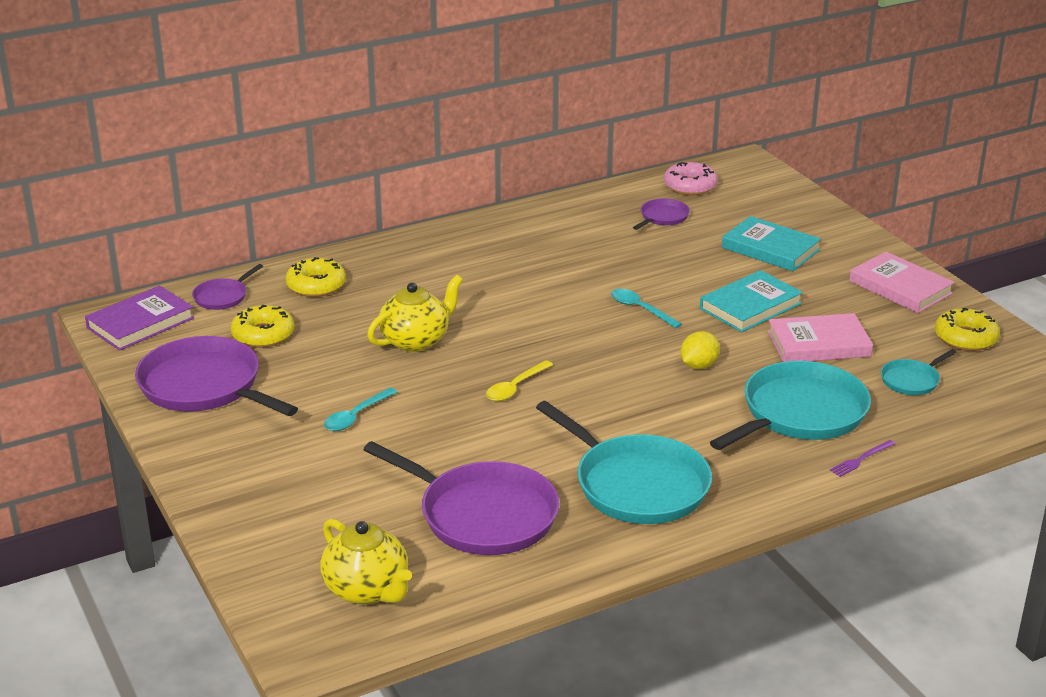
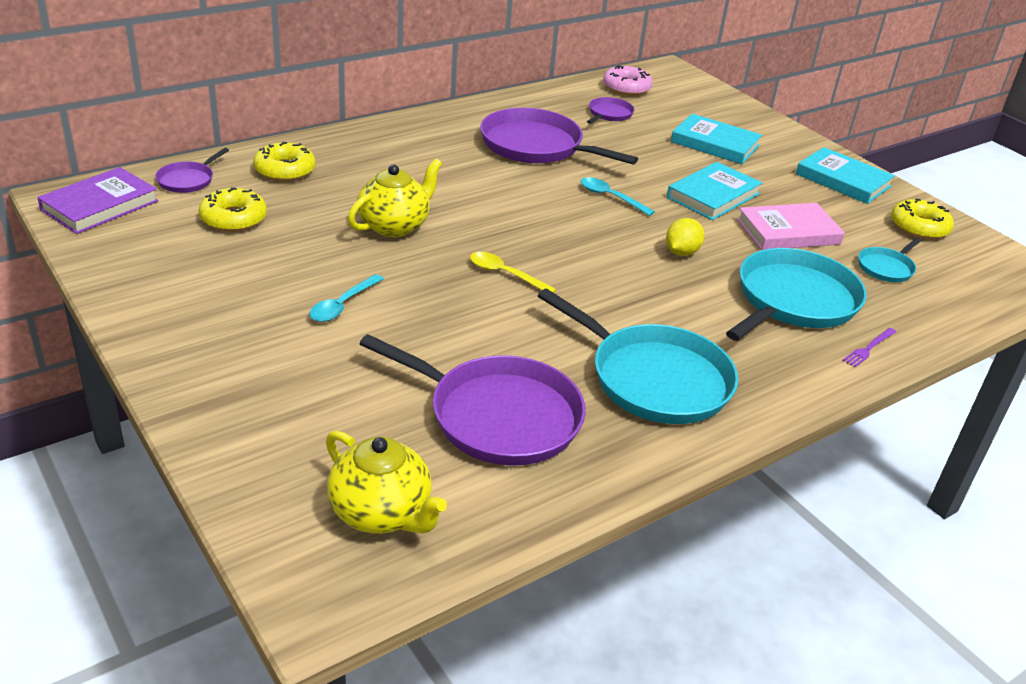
camera: 10 degrees left, 5 degrees up
(205, 386) = (173, 272): purple pan -> purple pan (536, 146)
(515, 387) = (505, 274): yellow spoon -> yellow spoon turned 90 degrees clockwise
(900, 287) = (843, 180): pink book -> turquoise book

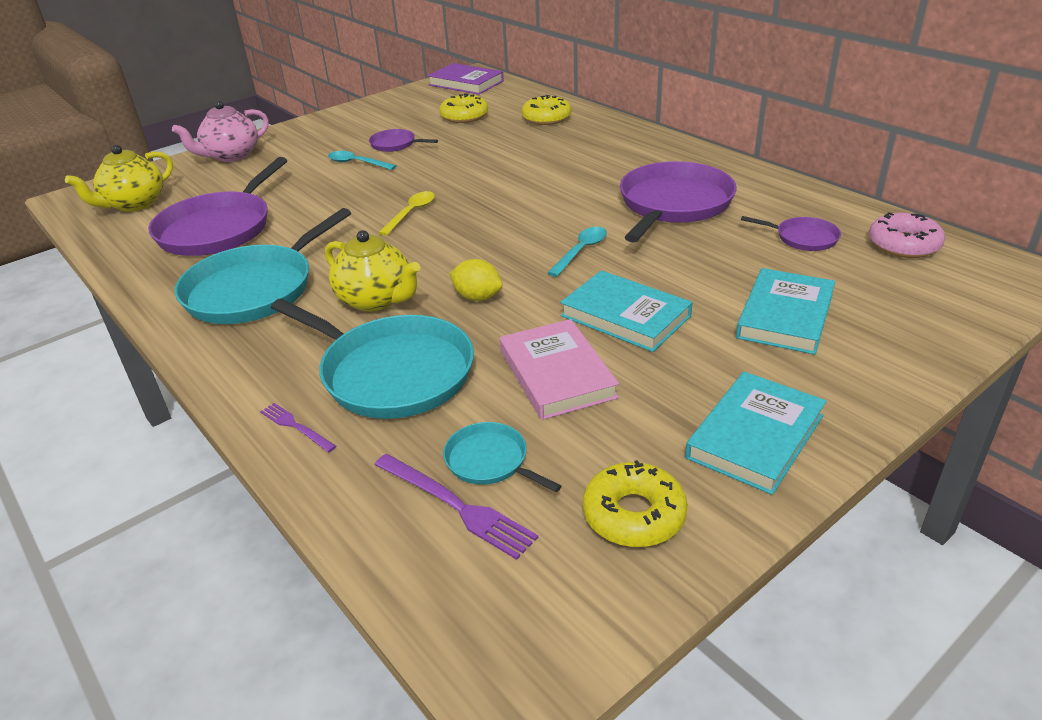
camera: 90 degrees right, 0 degrees up
(188, 180) = (513, 96): purple pan -> purple pan (395, 144)
(239, 421) = (231, 156): none -> pink teapot
(394, 226) = (476, 164): yellow teapot -> yellow teapot (376, 300)
(931, 283) = (456, 506): none -> purple fork

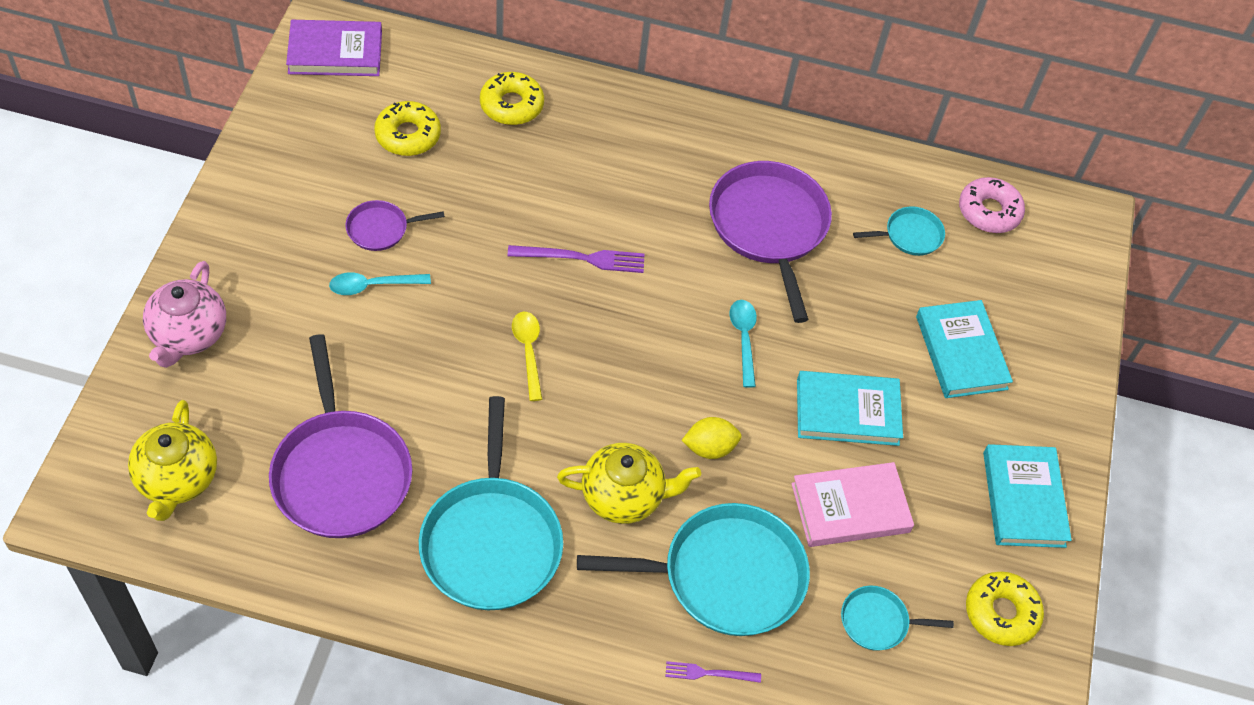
camera: 45 degrees left, 20 degrees up
(456, 506) = (891, 673): purple fork -> purple fork (582, 258)
(557, 374) = (850, 508): pink book -> pink book turned 45 degrees counterclockwise
(803, 238) = (910, 235): purple pan -> turquoise pan

